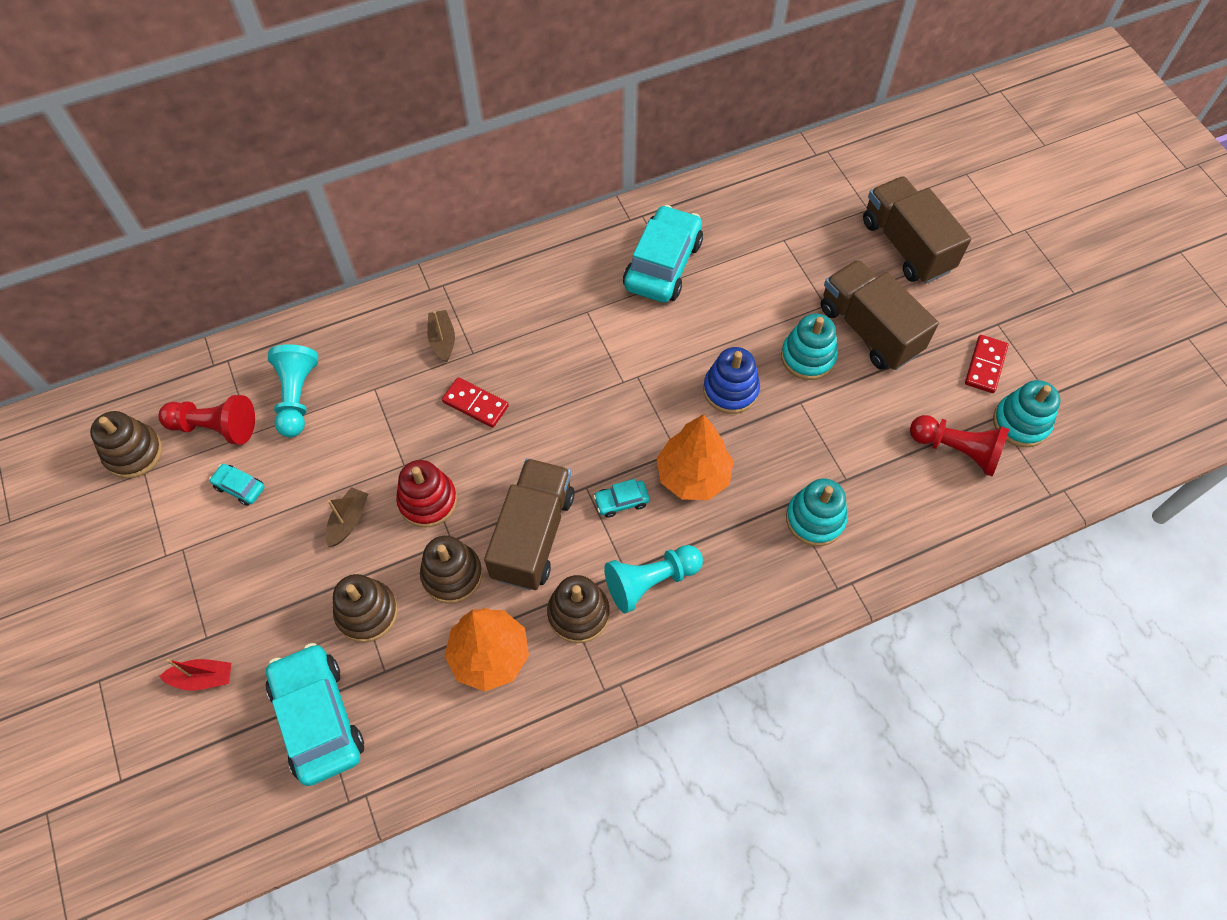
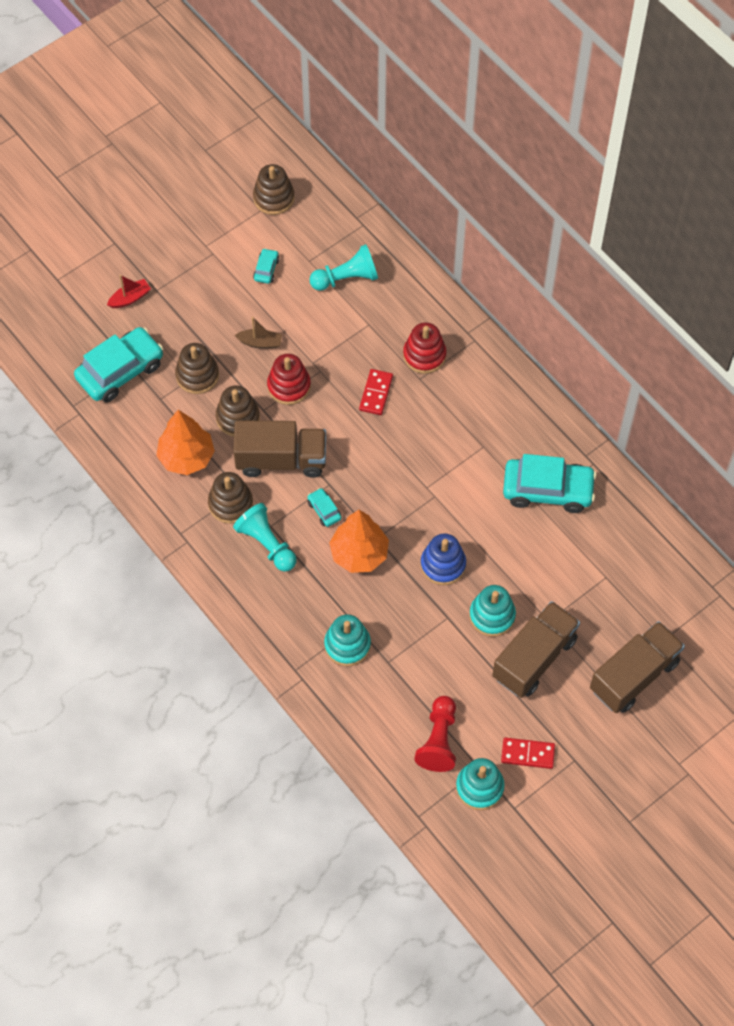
camera: 75 degrees right, 0 degrees up
(203, 678) = (130, 298): red boat -> red boat turned 105 degrees counterclockwise
(215, 427) = (307, 238): red pawn -> none
(442, 340) = (424, 355): brown boat -> red stacking toy

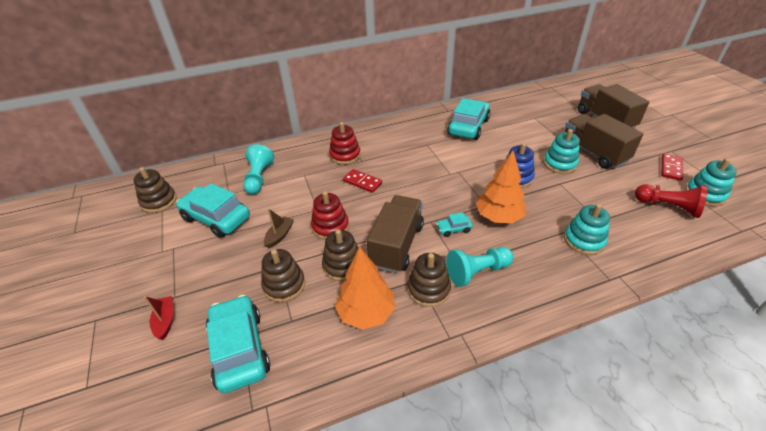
camera: 70 degrees left, 20 degrees down
(266, 269) = (216, 218): turquoise car -> turquoise car, size x2.25

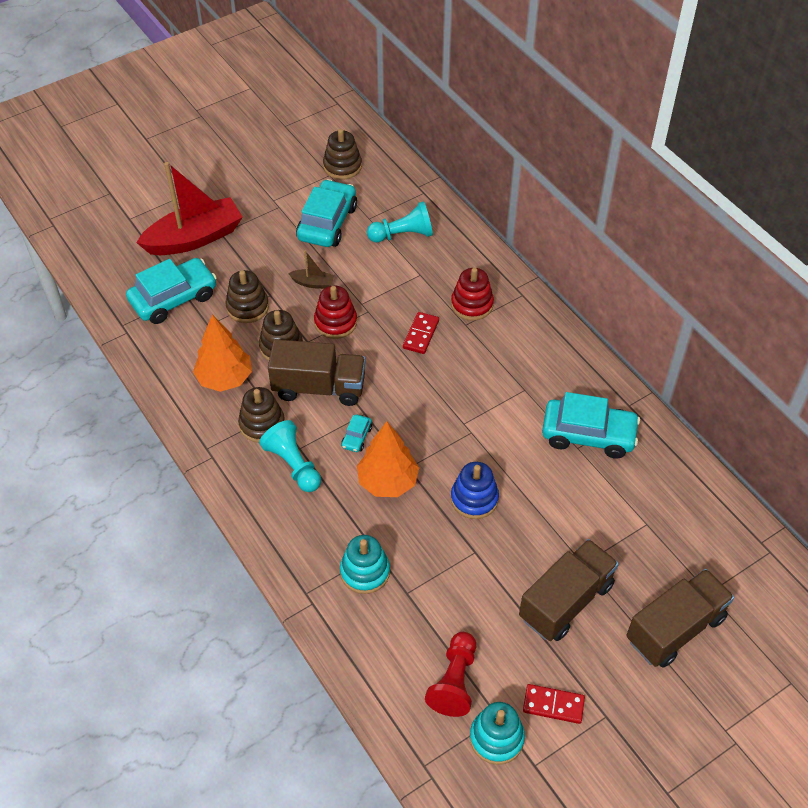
camera: 75 degrees right, 10 degrees up
(165, 321) = (194, 238): red boat -> red boat, size x2.37
(453, 229) = (356, 437): turquoise car -> turquoise car turned 135 degrees counterclockwise
(559, 164) = (522, 554): turquoise stacking toy -> none

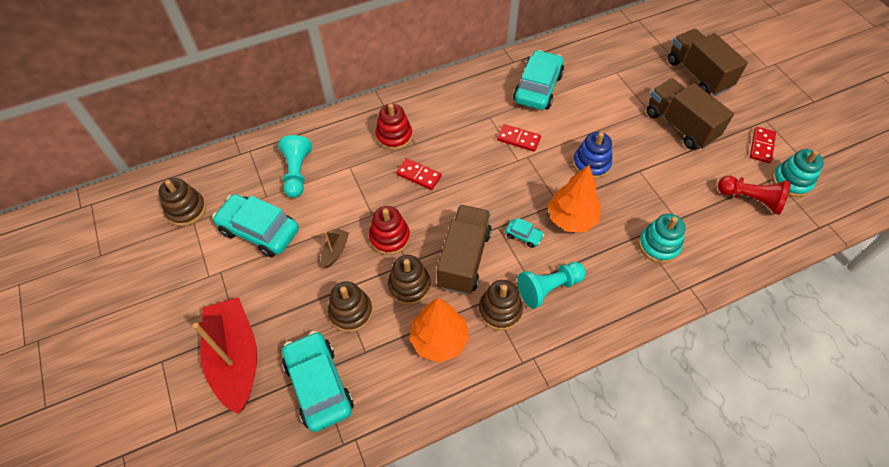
camera: 80 degrees left, 5 degrees up
(496, 421) = (518, 139): none -> red domino

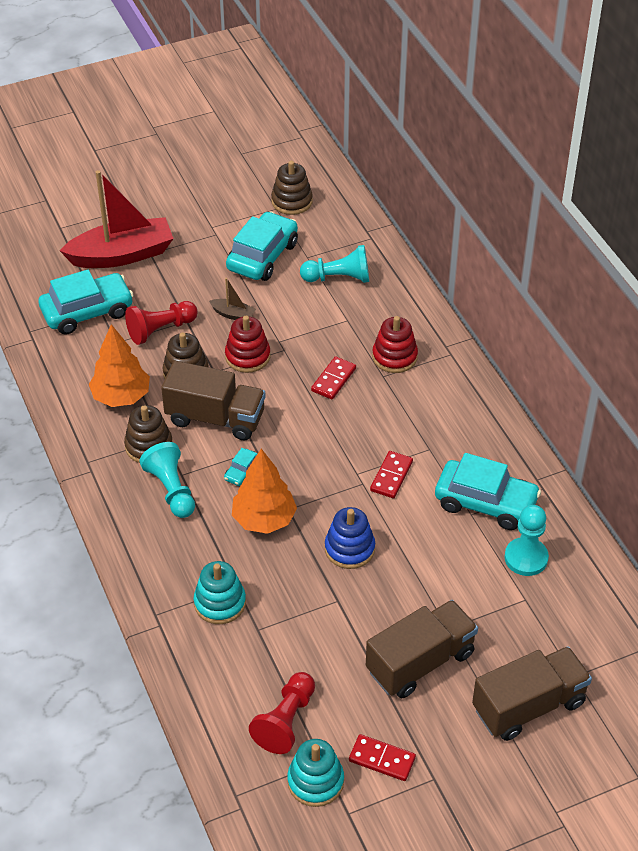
camera: 90 degrees right, 10 degrees down
(351, 312) = (160, 330): brown stacking toy -> red pawn
(582, 70) = (526, 558): none -> turquoise pawn

